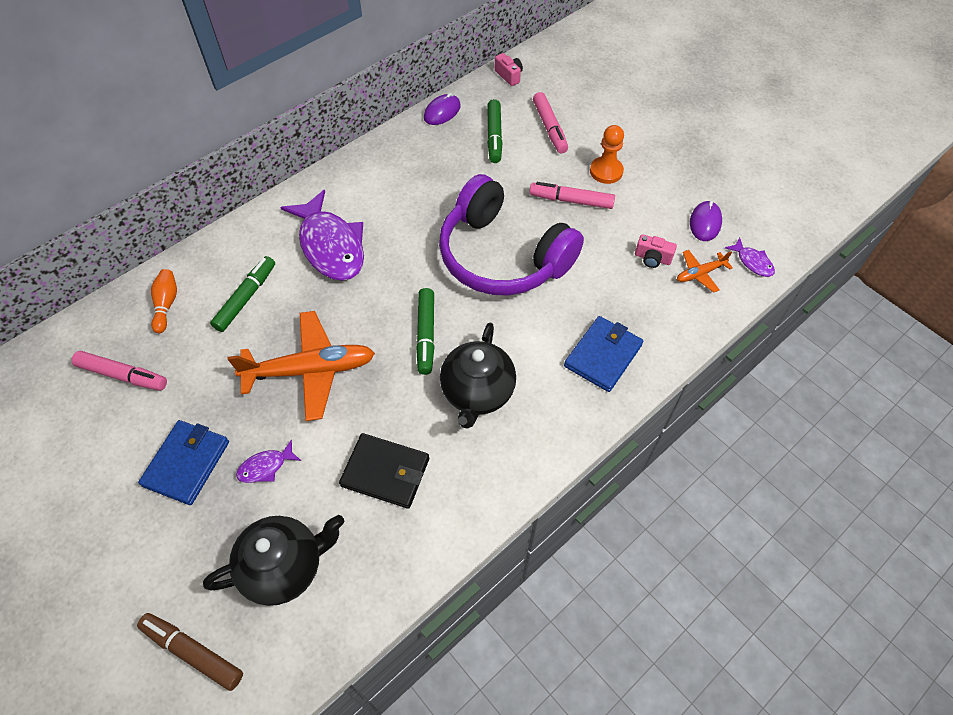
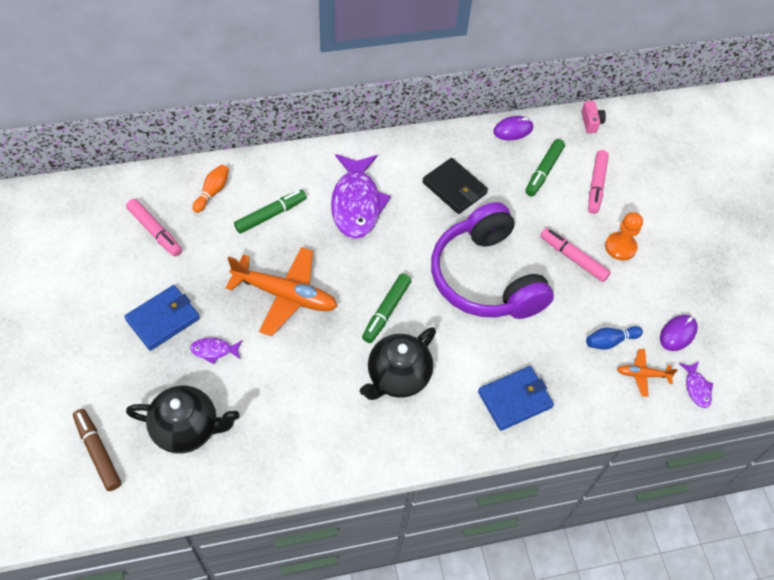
camera: 25 degrees right, 0 degrees up
(385, 472) = (294, 400): black wallet -> black wallet (454, 188)
(652, 258) = (610, 341): pink camera -> blue bowling pin

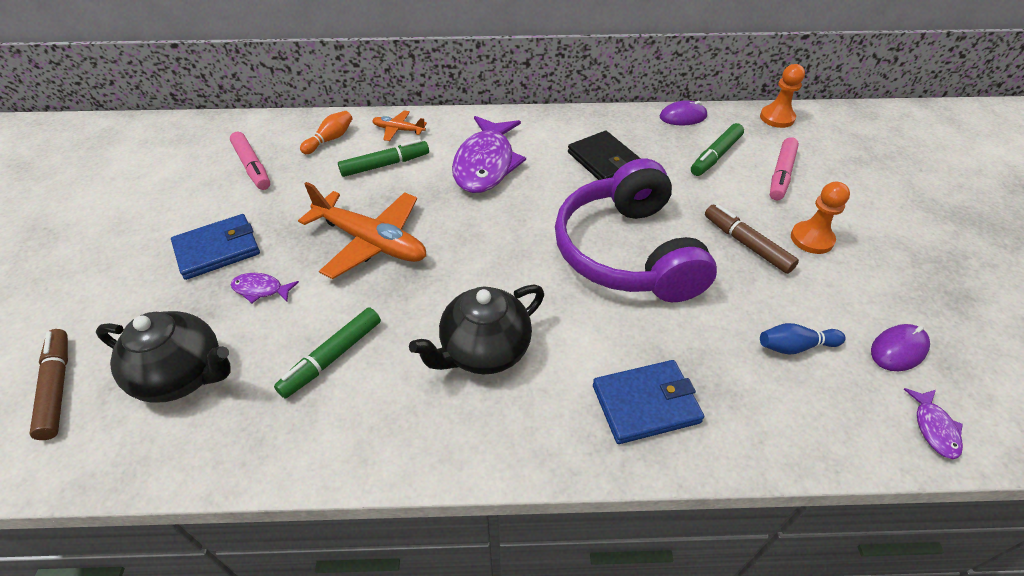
camera: 15 degrees right, 10 degrees down
(386, 311) = (490, 273): green marker -> green marker (332, 357)
(573, 258) = (746, 244): pink marker -> brown marker
(591, 122) = (777, 118): pink camera -> orange pawn
(642, 374) = (845, 397): orange plane -> orange plane (398, 130)

